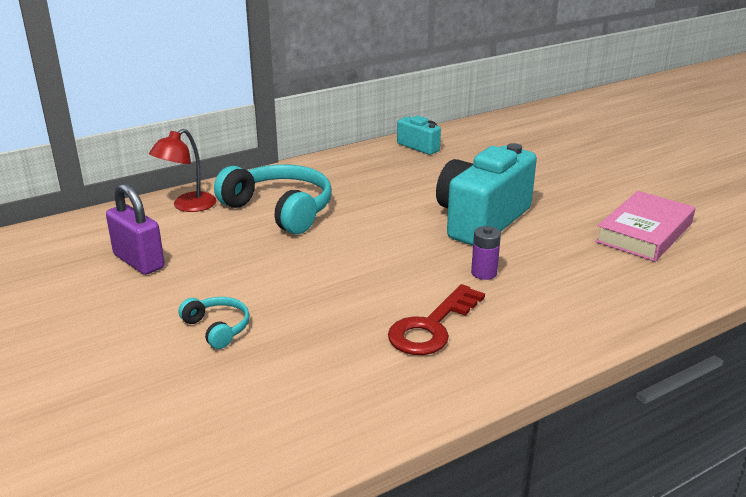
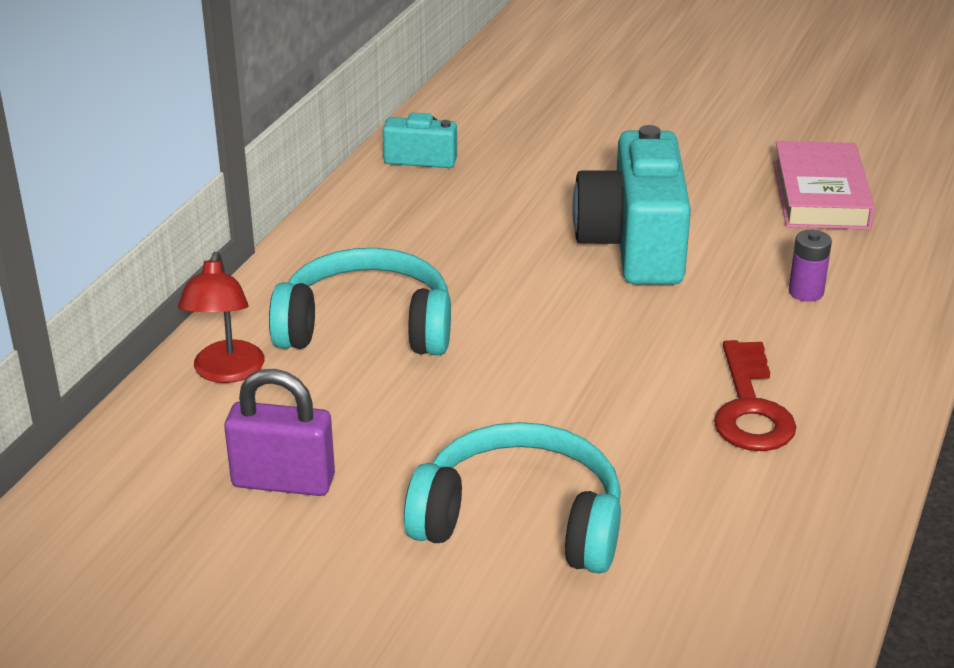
camera: 35 degrees left, 5 degrees up
(217, 328) = (521, 521): turquoise headphones -> turquoise headphones, size x2.04
(484, 273) = (721, 316): purple battery -> purple battery (806, 292)

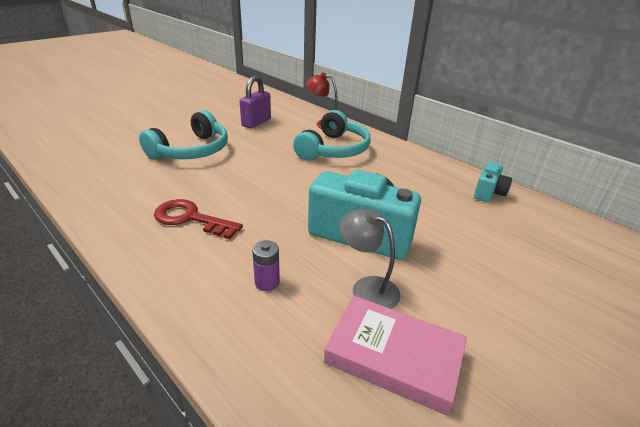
camera: 110 degrees right, 0 degrees up
(741, 223) = (367, 288): none -> grey lamp

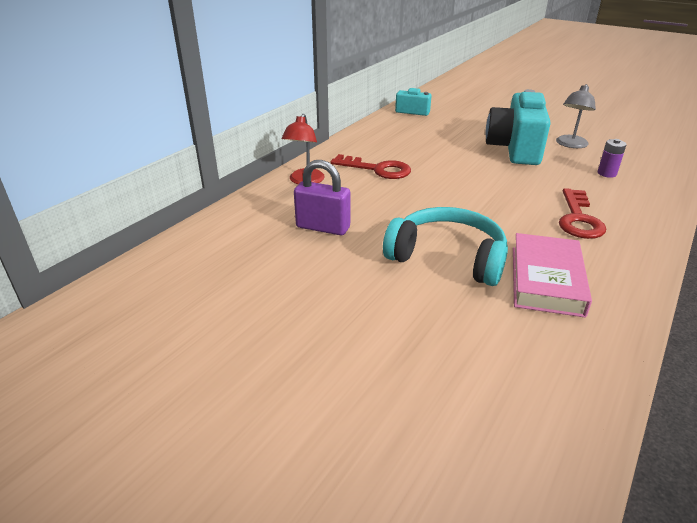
camera: 100 degrees left, 0 degrees up
(333, 149) = (377, 169): turquoise headphones -> red key
(393, 357) = (611, 137): pink book -> pink book (546, 280)

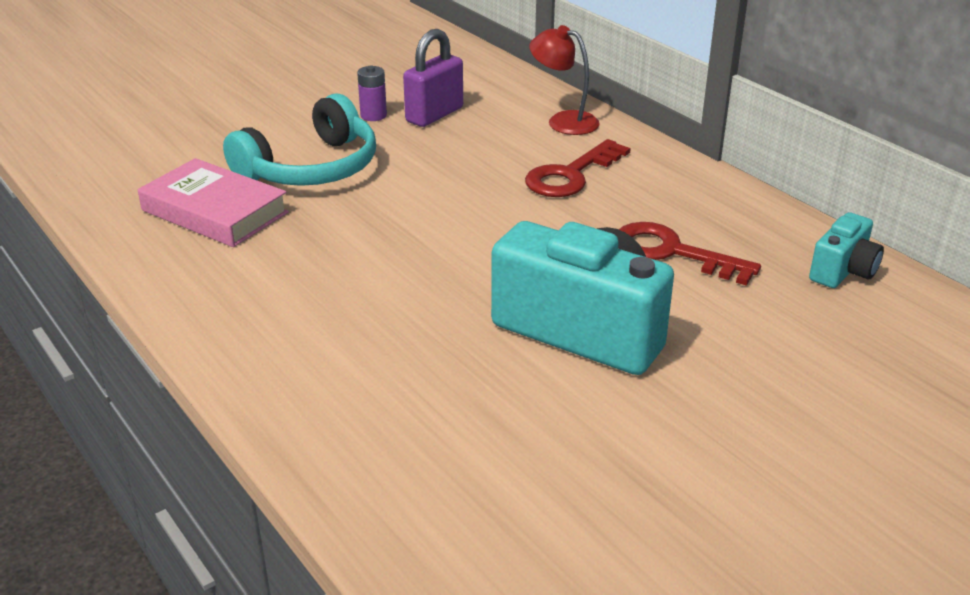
camera: 110 degrees right, 0 degrees up
(570, 145) = (569, 413): grey lamp -> none
(578, 219) = (303, 289): red key -> red key (672, 253)
(607, 173) = (413, 394): purple battery -> purple battery (373, 115)

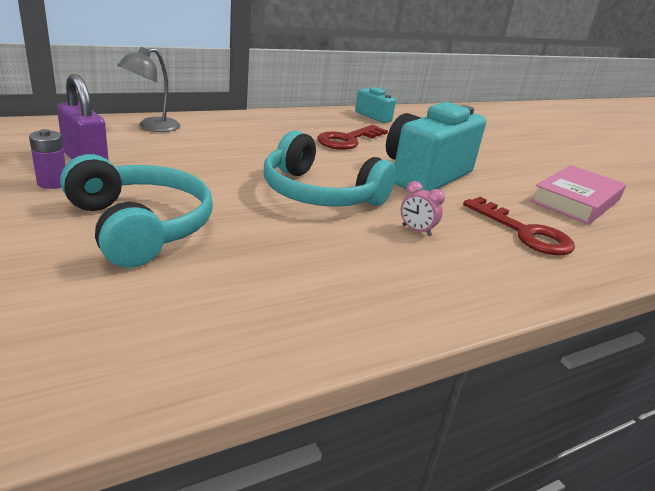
camera: 85 degrees left, 5 degrees down
(214, 211) = (196, 290): pink book -> pink book (576, 200)
(383, 322) = (416, 230): none -> pink clock
(447, 248) = (320, 194): none -> turquoise headphones
(563, 121) = (152, 127): red lamp -> grey lamp
(571, 175) = (237, 141): red key -> red key (524, 232)

